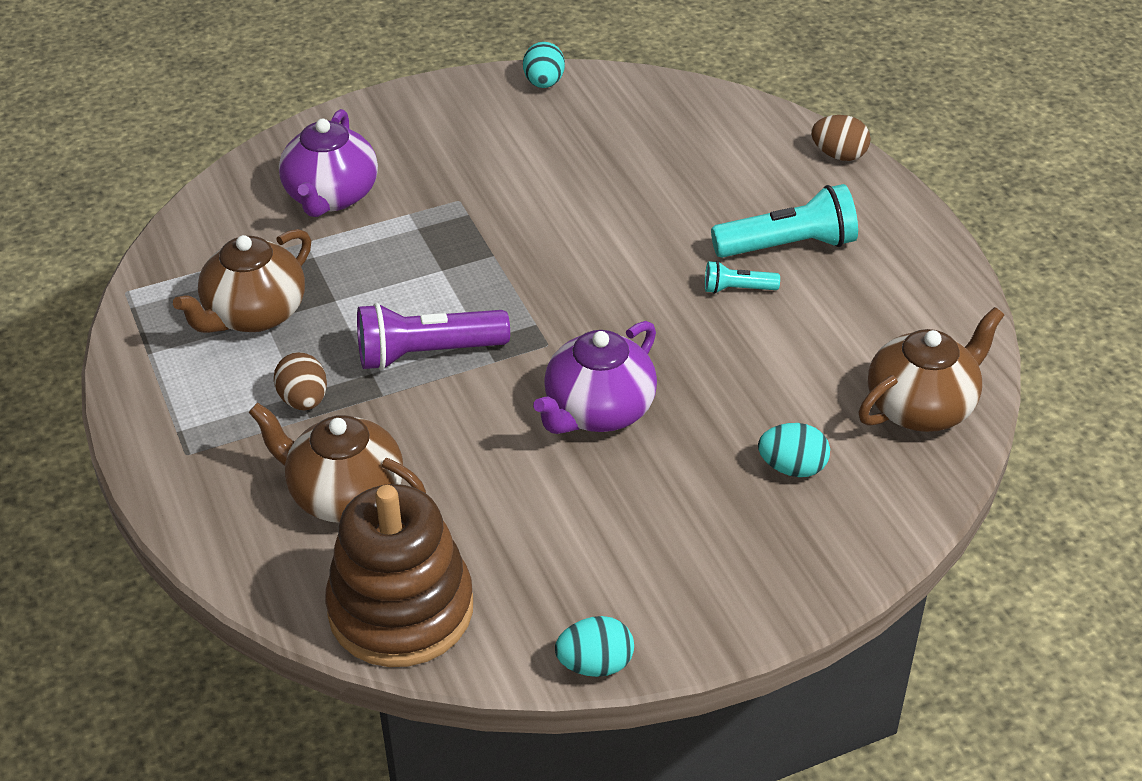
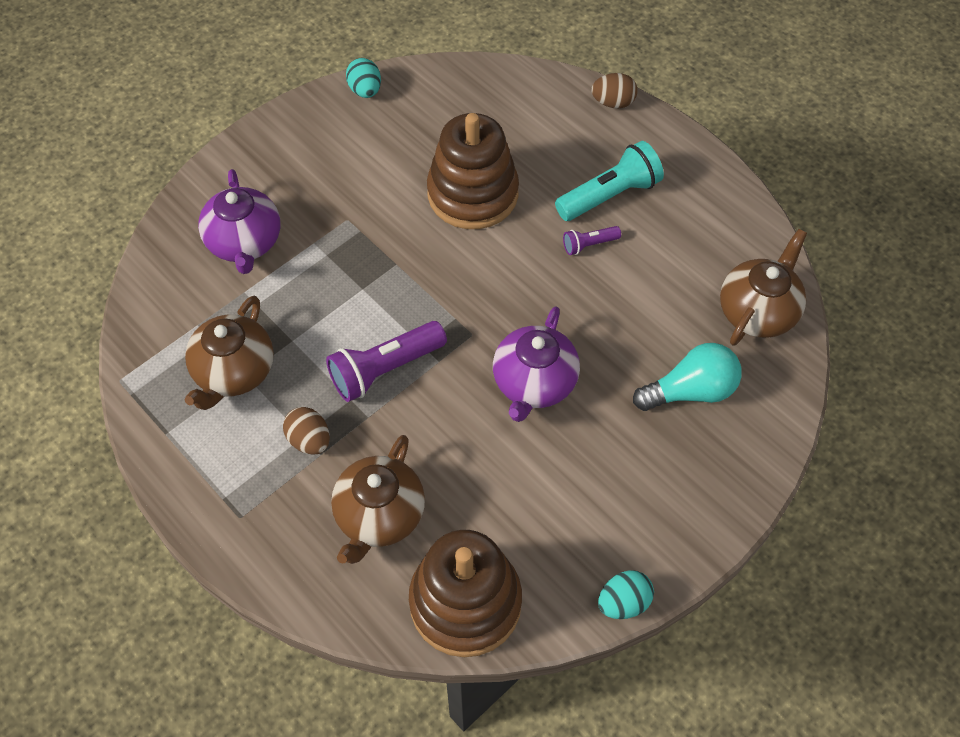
camera: 20 degrees left, 15 degrees up
(345, 494) = (379, 515): brown teapot -> brown teapot turned 75 degrees counterclockwise
(620, 208) = (473, 194): none -> brown stacking toy
(737, 289) = (589, 245): turquoise flashlight -> purple flashlight
(792, 468) = (690, 391): turquoise egg -> turquoise light bulb

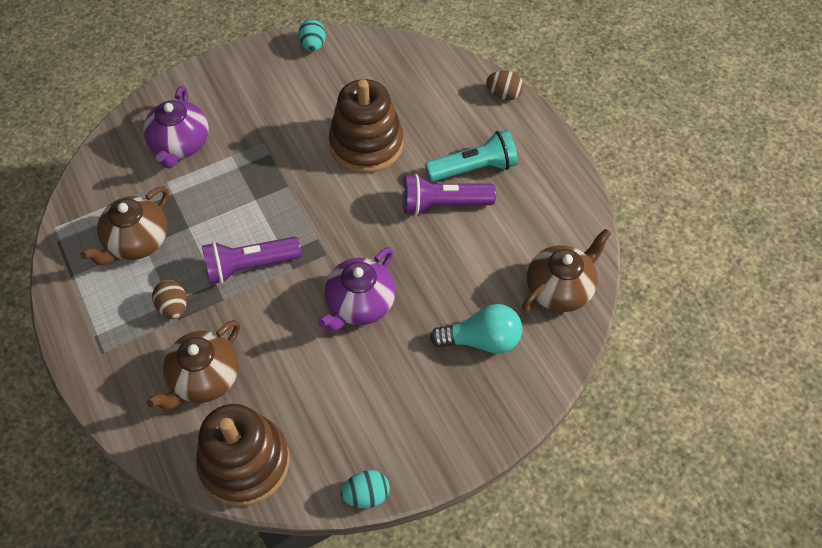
camera: 15 degrees right, 0 degrees up
(589, 245) = (443, 204): purple flashlight -> purple flashlight, size x1.96

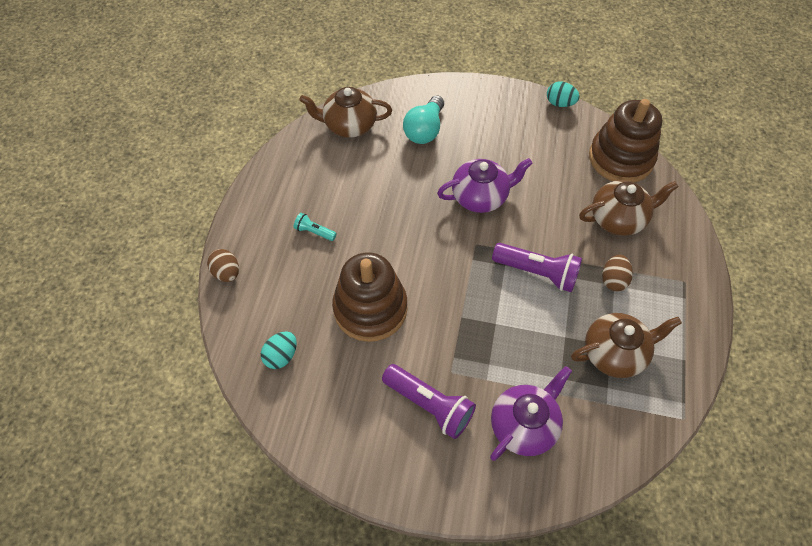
camera: 140 degrees left, 0 degrees up
(313, 45) = (322, 449): turquoise egg -> turquoise egg (281, 356)
(443, 204) = (363, 222): purple flashlight -> purple flashlight (429, 405)
(474, 168) = (314, 232): turquoise flashlight -> turquoise flashlight, size x0.51
(482, 340) = (424, 130): turquoise light bulb -> turquoise light bulb turned 105 degrees counterclockwise

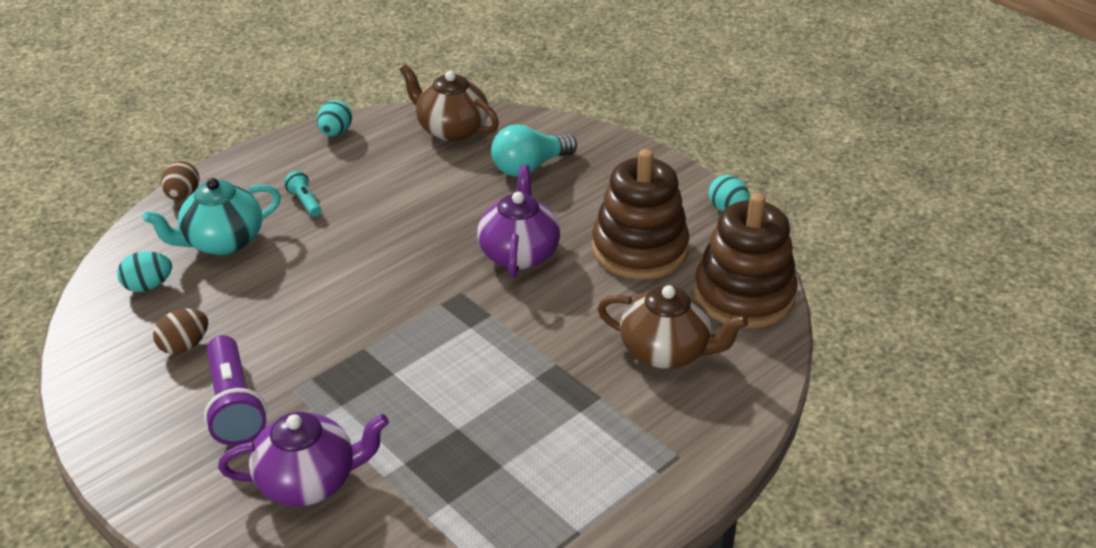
camera: 35 degrees right, 20 degrees down
(277, 166) = (336, 133): none -> turquoise egg
(293, 293) = (222, 241): none -> turquoise teapot
(370, 308) = (279, 292): brown stacking toy -> brown stacking toy (639, 249)
(480, 197) = (519, 253): purple teapot -> purple teapot turned 105 degrees counterclockwise
(537, 272) = (499, 352): purple flashlight -> none
(613, 280) = (585, 406): brown egg -> brown egg (184, 346)
(615, 353) = (498, 476): brown teapot -> none

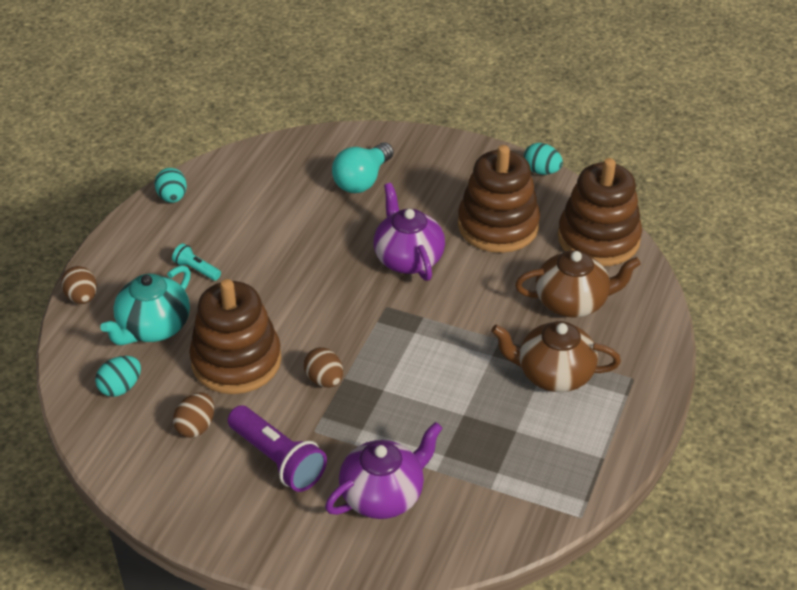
camera: 25 degrees left, 5 degrees up
(273, 297) = (236, 361): none -> brown stacking toy
(342, 343) = (324, 380): none -> brown egg
(451, 129) = (271, 165): brown teapot -> brown teapot (553, 374)

